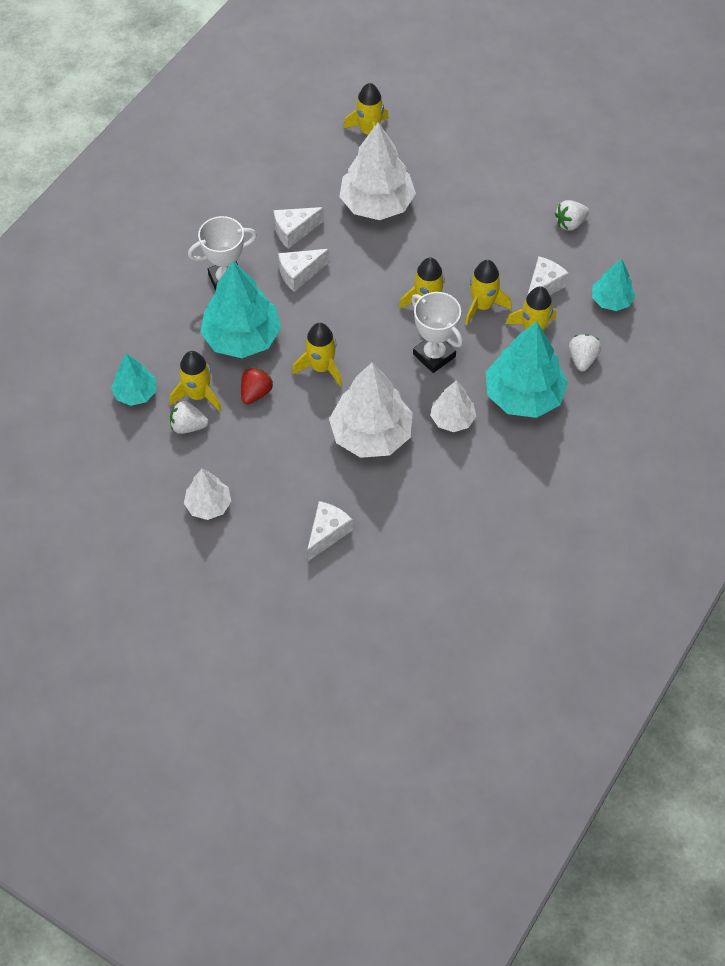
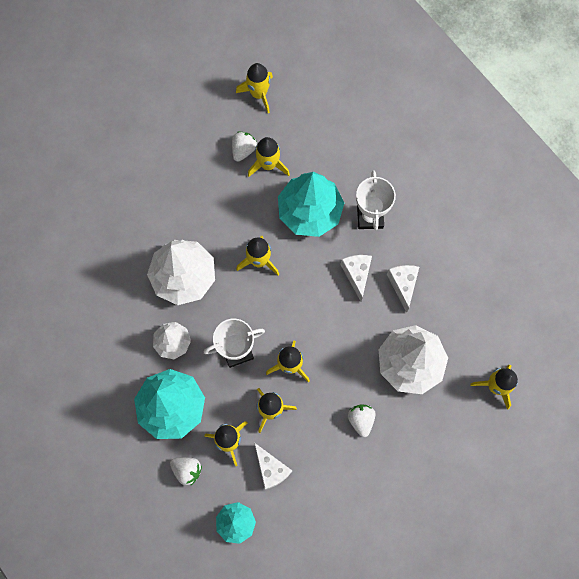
camera: 110 degrees right, 15 degrees up
(107, 434) = (258, 94): none -> yellow rocket
(136, 393) = (287, 122): turquoise tree -> none
(208, 505) = (171, 144): white tree -> none
(256, 393) = (254, 205): red strawberry -> none
(327, 533) = (114, 217): white cheese -> none
(570, 223) = (331, 524): white strawberry -> white strawberry (361, 420)

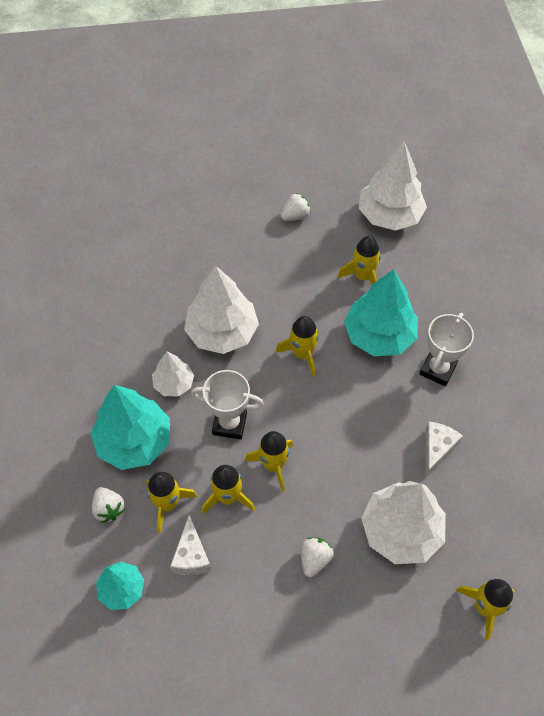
camera: 30 degrees right, 15 degrees down
(243, 150) = (346, 254): white strawberry -> white strawberry (295, 216)
(258, 94) = (389, 215): yellow rocket -> white tree
(357, 274) = (393, 415): white cheese -> none

